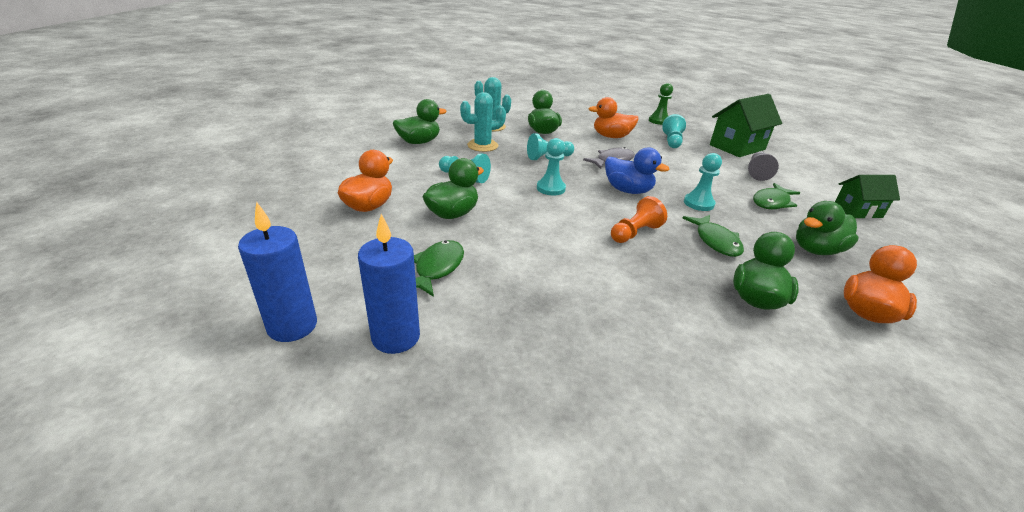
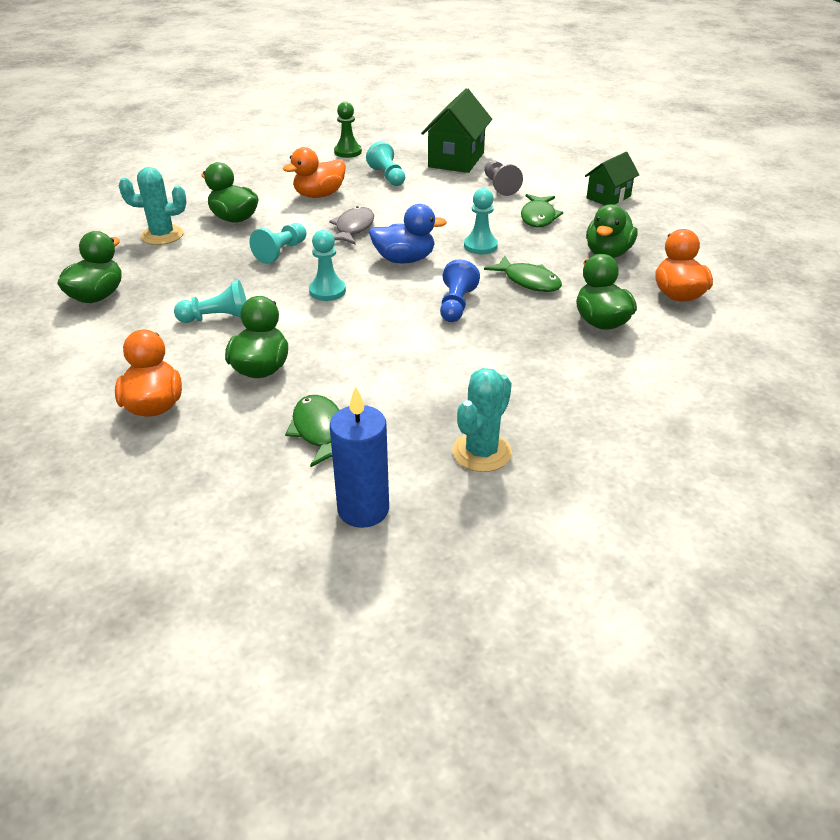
camera: 35 degrees left, 5 degrees up
(292, 326) = (255, 557): blue candle -> none
(482, 146) = (186, 268): turquoise cactus -> turquoise cactus (481, 452)
(635, 233) = (456, 305): orange pawn -> blue pawn

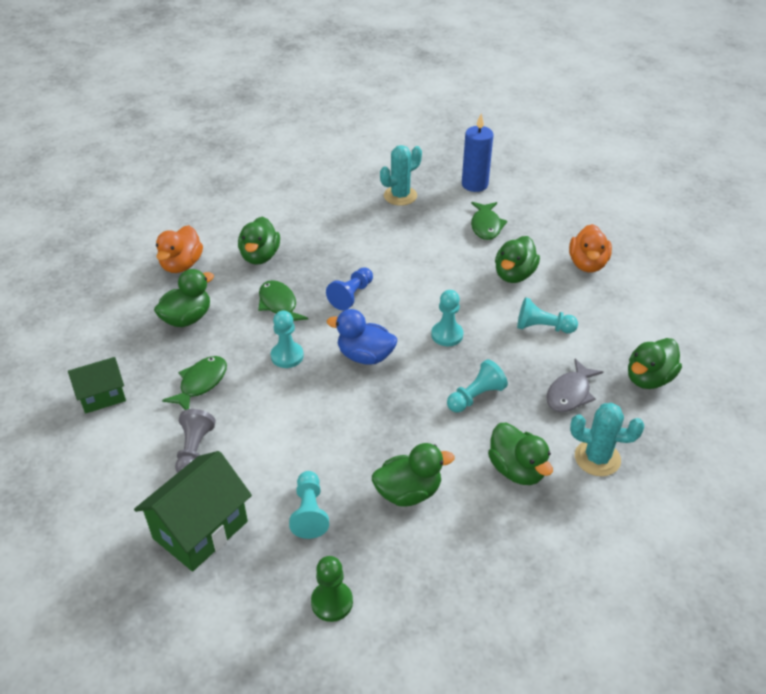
camera: 160 degrees left, 5 degrees up
(319, 195) = (408, 492): orange duck -> green duck
(353, 228) = (393, 415): grey fish -> grey fish (570, 393)

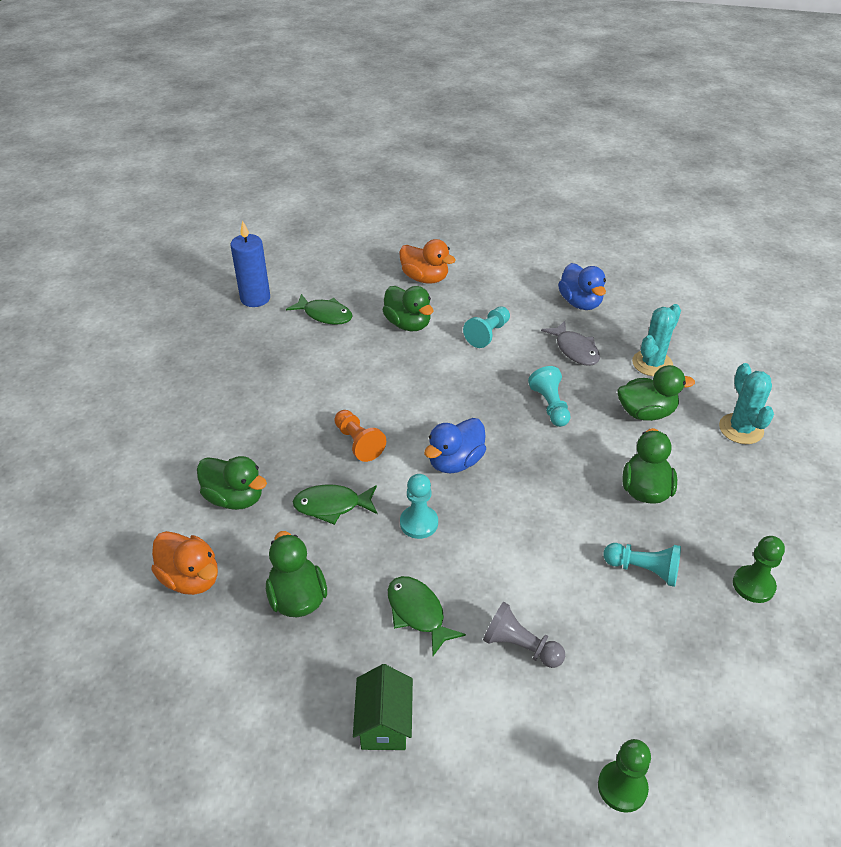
camera: 65 degrees left, 0 degrees up
(90, 545) = (622, 787): none -> green pawn
(200, 530) = (635, 669): green house -> none
(351, 295) = (358, 443): blue pawn -> orange pawn
(400, 196) = (226, 354): turquoise cactus -> turquoise cactus (741, 429)
(447, 335) = (460, 395): turquoise pawn -> none
(648, 378) = (580, 303): green duck -> blue duck

